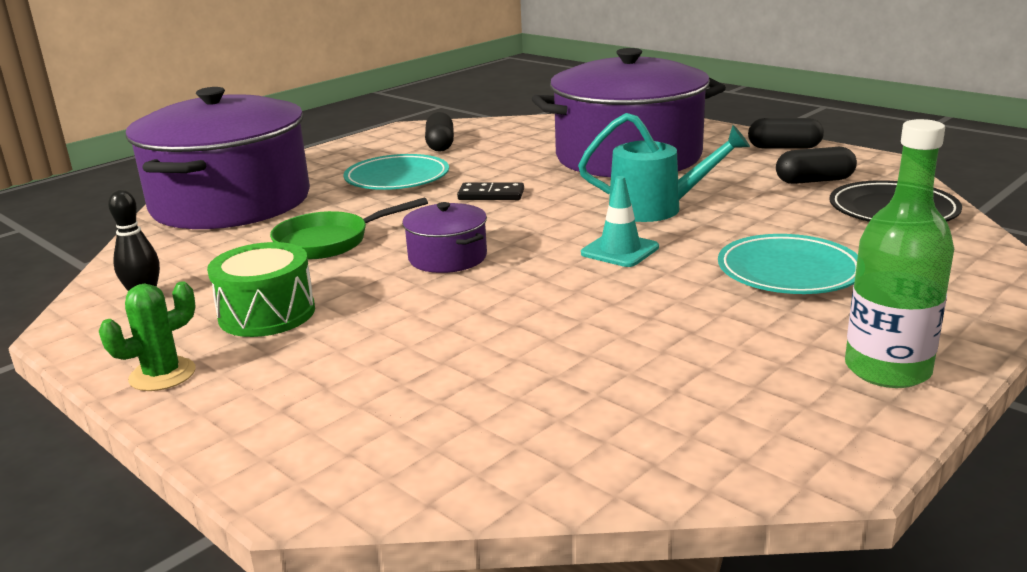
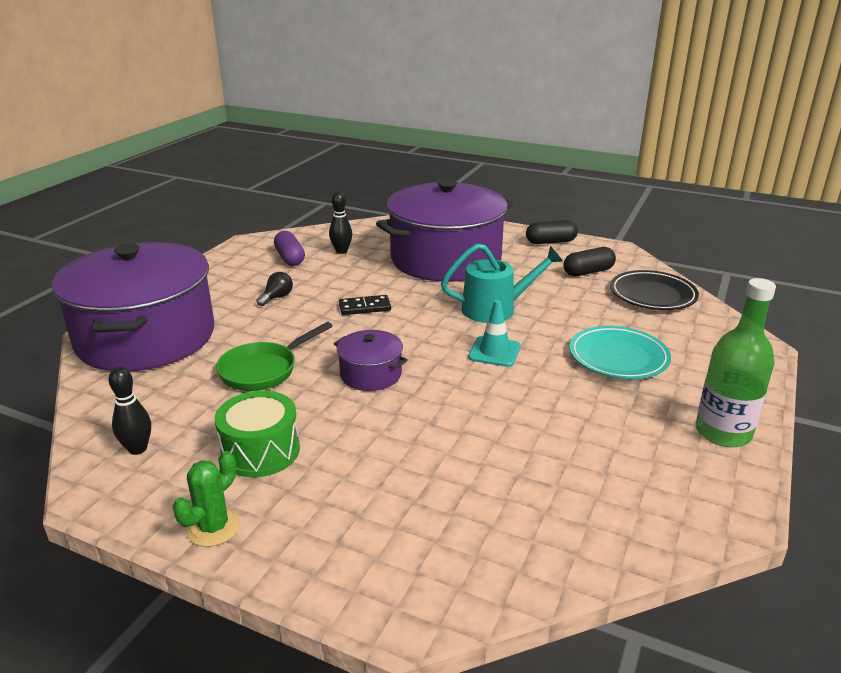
camera: 20 degrees left, 5 degrees up
(397, 178) = (277, 297): turquoise plate -> black light bulb
(440, 145) = (290, 258): black capsule -> purple capsule
(505, 142) = (341, 251): none -> black bowling pin

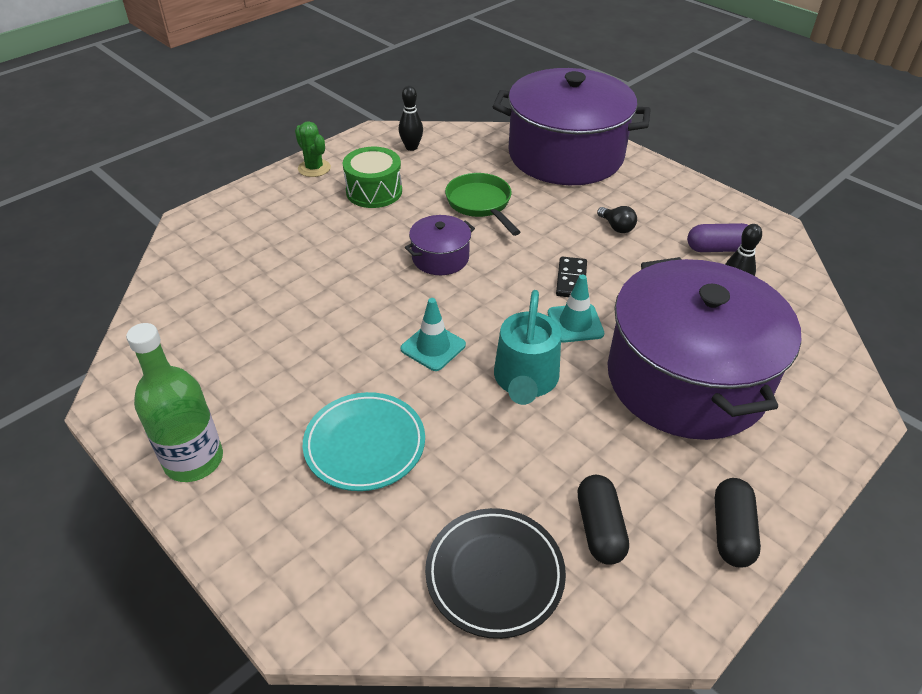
camera: 110 degrees right, 15 degrees up
(418, 299) = (575, 323): none -> turquoise traffic cone

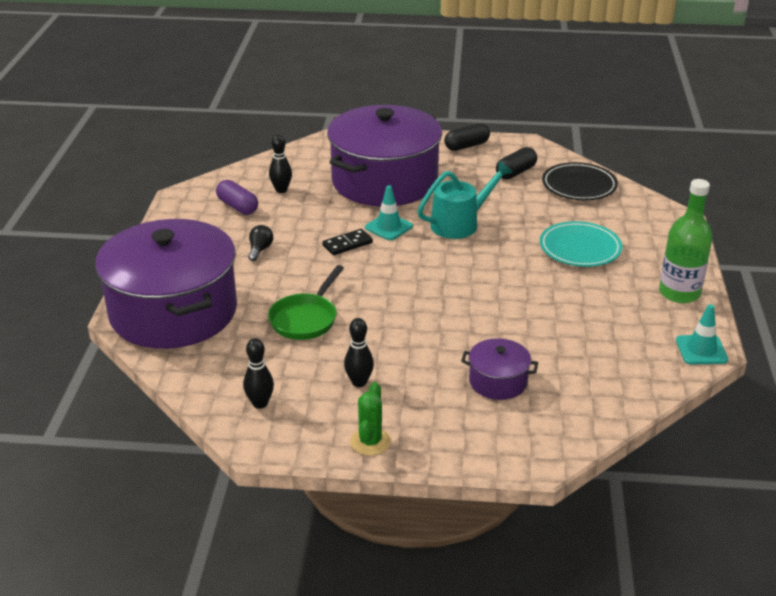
camera: 130 degrees left, 10 degrees down
(374, 191) = (359, 382): green drum -> black bowling pin
(433, 347) = (483, 263): turquoise traffic cone -> turquoise traffic cone (701, 350)
(440, 258) = (397, 303): purple pot -> purple pot (498, 381)

